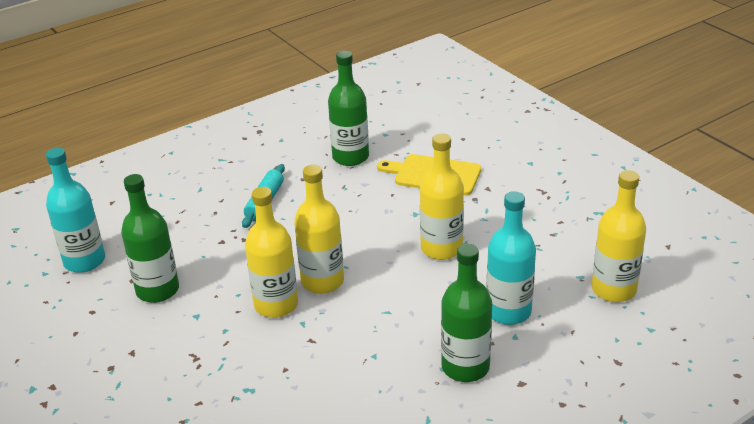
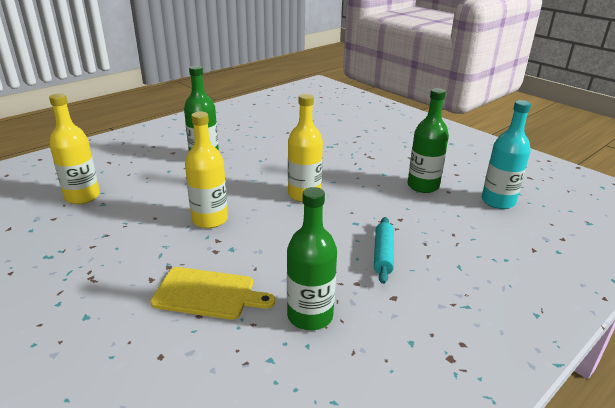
camera: 170 degrees right, 5 degrees down
(276, 305) = (332, 181): yellow bottle -> none
(508, 311) = (168, 182): turquoise bottle -> none

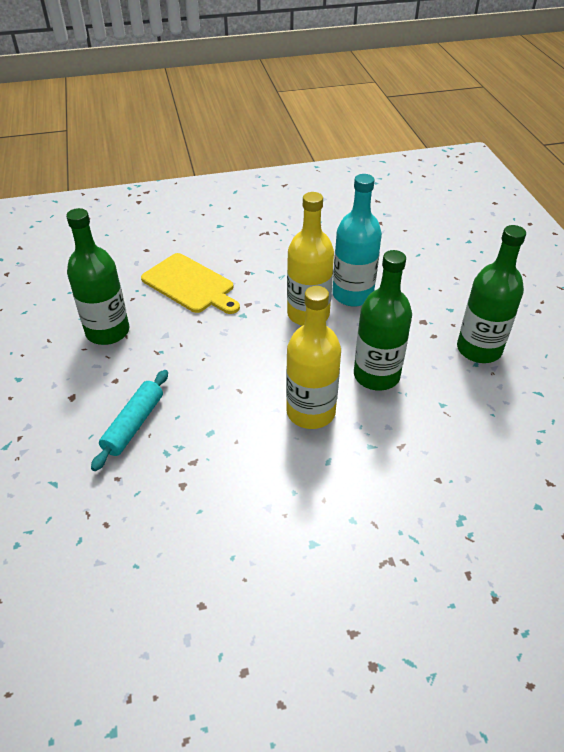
camera: 120 degrees right, 15 degrees up
(82, 196) = (415, 241): yellow bottle -> none
(208, 293) = (190, 284): yellow cutting board -> yellow cutting board turned 90 degrees counterclockwise
(383, 255) = (134, 424): turquoise rolling pin -> turquoise rolling pin turned 75 degrees clockwise
(423, 186) = (241, 577): green bottle -> green bottle (376, 375)
(498, 201) = (119, 664): turquoise bottle -> turquoise bottle (352, 295)

